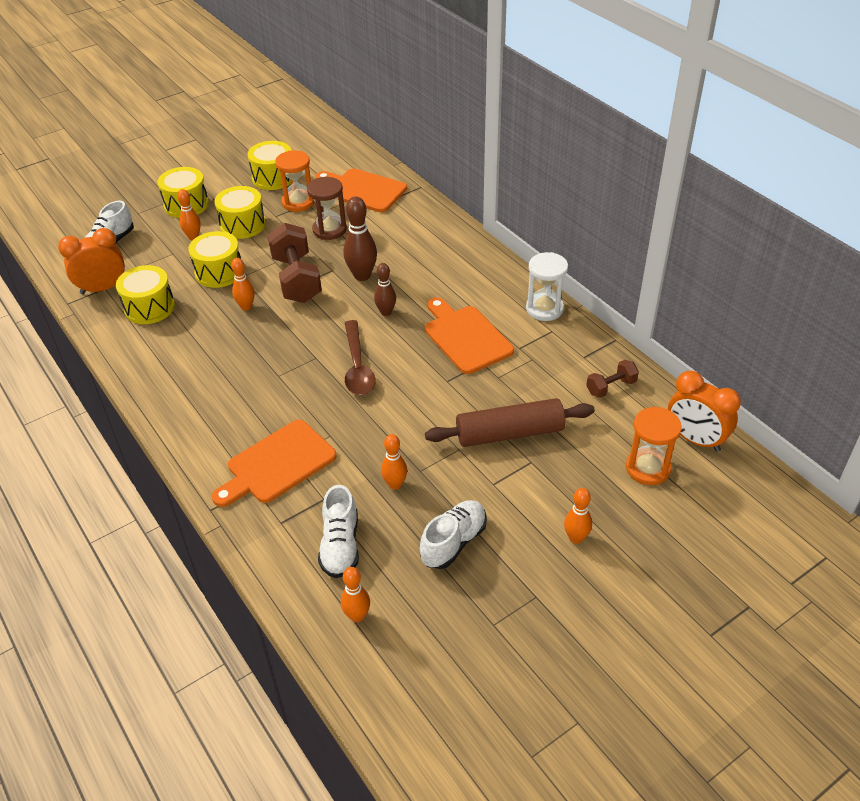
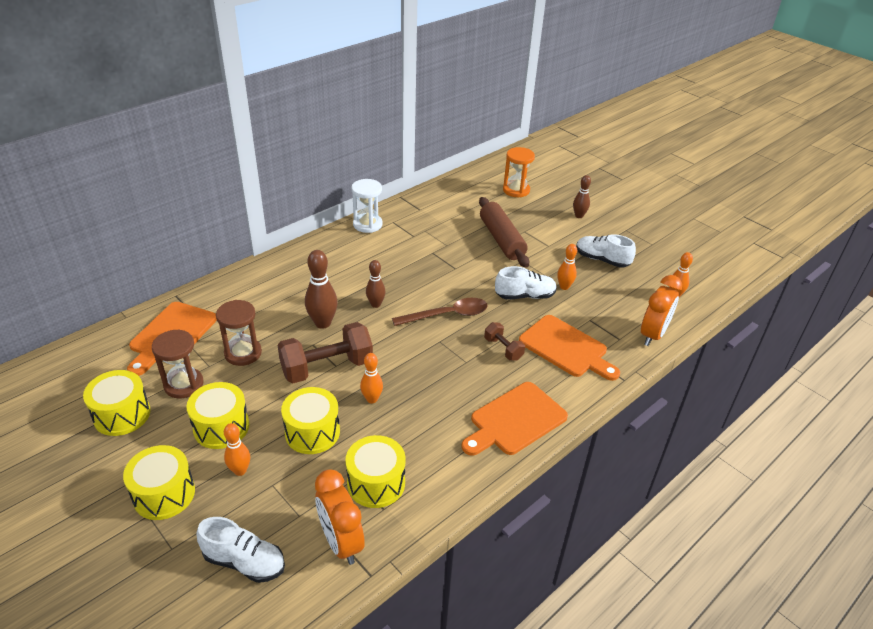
camera: 100 degrees left, 5 degrees down
(298, 202) = (184, 384): orange hourglass -> brown hourglass
(340, 545) = (626, 307): white shoe -> white shoe (525, 296)
(465, 337) = (404, 260): orange cutting board -> orange cutting board (515, 420)
(576, 538) = (579, 216): orange bowling pin -> brown bowling pin
(611, 387) = (448, 200): brown dumbbell -> brown dumbbell (503, 349)
(695, 439) = (488, 174): orange clock -> orange clock (653, 335)

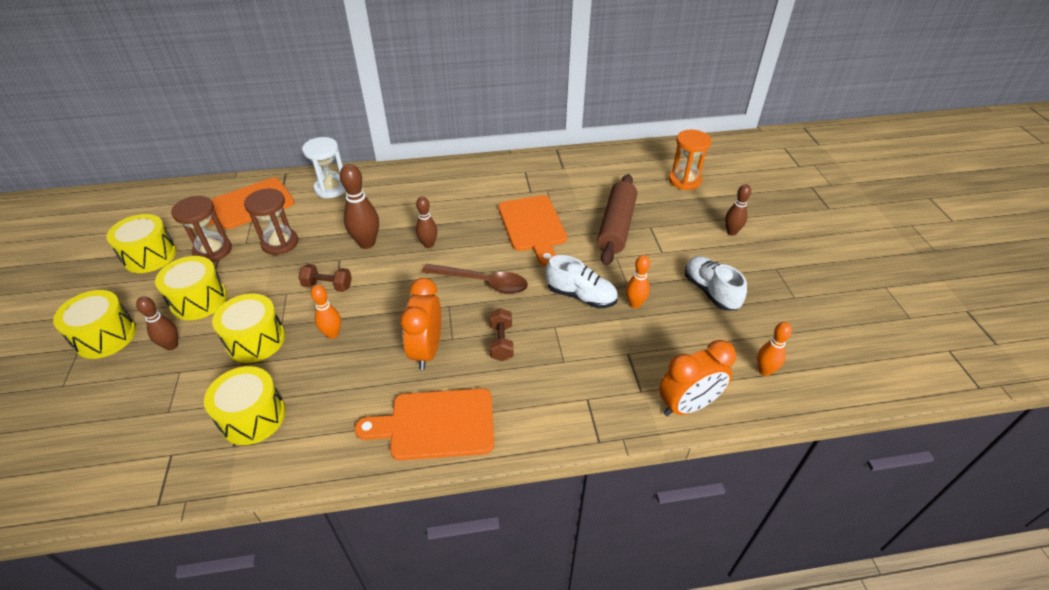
camera: 35 degrees right, 5 degrees up
(240, 470) = (171, 345): orange bowling pin -> brown bowling pin
(244, 562) = (91, 428): white shoe -> none
(327, 367) = (328, 286): brown dumbbell -> brown dumbbell, size x0.51
(341, 542) = (170, 457): orange clock -> orange clock (427, 350)
(367, 224) = (499, 166): white hourglass -> white hourglass (331, 188)
(566, 348) = (568, 373): orange cutting board -> orange cutting board (533, 226)

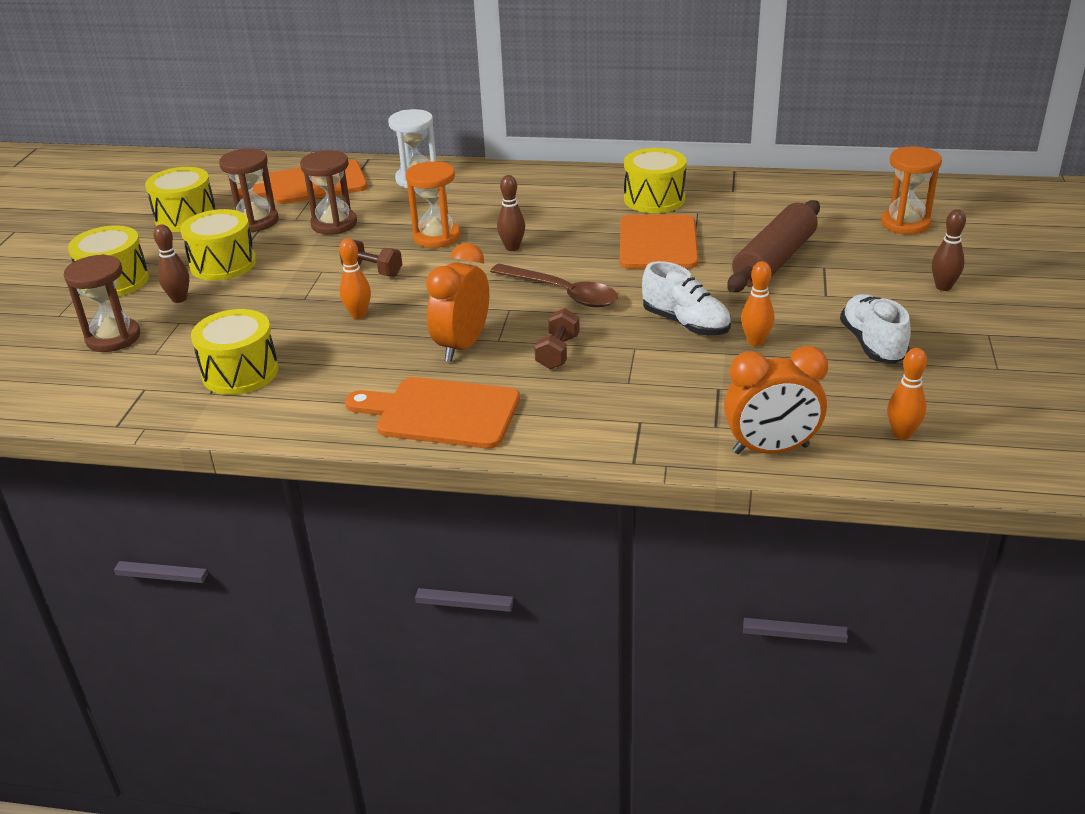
camera: 20 degrees right, 10 degrees down
(123, 401) = (113, 338): none -> brown hourglass
(256, 340) = (270, 307): yellow drum -> yellow drum (654, 199)
(367, 243) = (436, 237): brown bowling pin -> orange hourglass

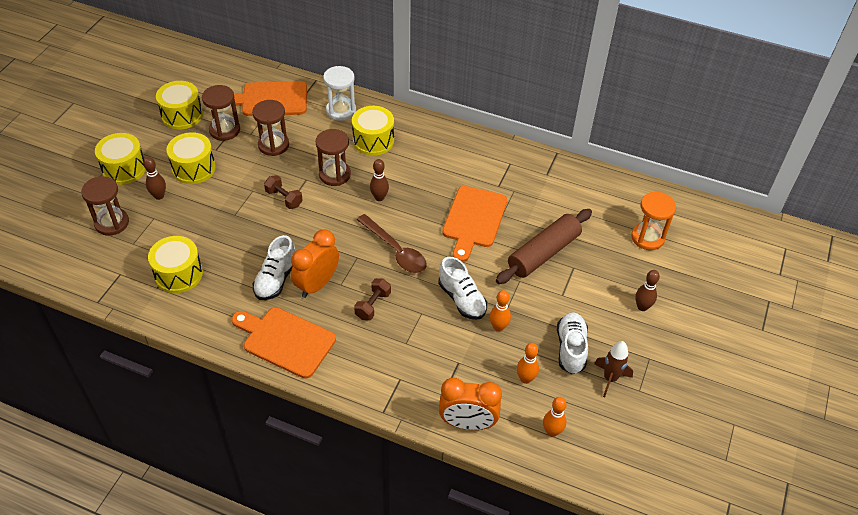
camera: 10 degrees right, 15 degrees up
(358, 315) = (263, 239): orange bowling pin -> orange bowling pin (525, 379)
(396, 352) = (276, 279): none -> white shoe
(436, 237) = (334, 174): orange hourglass -> brown hourglass
(654, 199) = (490, 170): yellow drum -> yellow drum (373, 140)
(948, 364) = (610, 379): none -> brown rocket

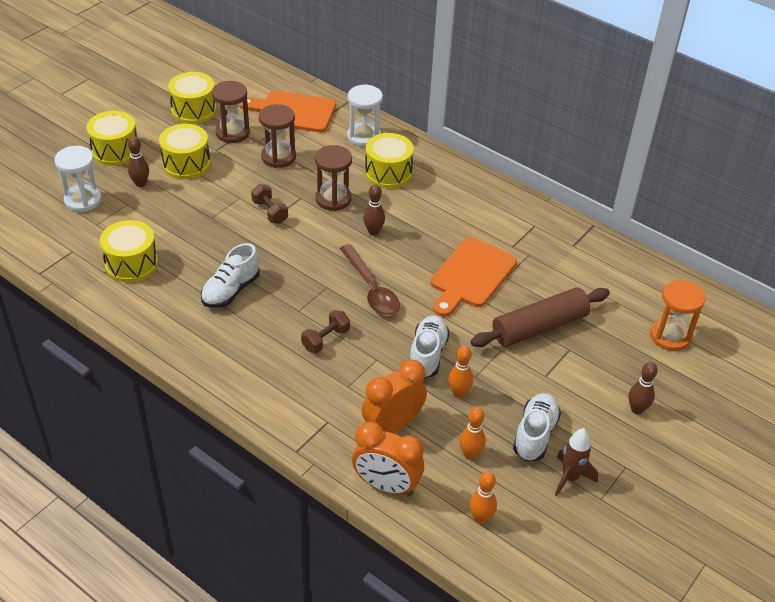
camera: 15 degrees right, 5 degrees down
(112, 223) = (83, 200): brown hourglass -> white hourglass
(285, 341) = (218, 354): orange cutting board -> none
(317, 284) = (273, 305): orange clock -> orange clock (392, 425)
(462, 299) = (427, 355): white shoe -> white shoe turned 150 degrees counterclockwise

